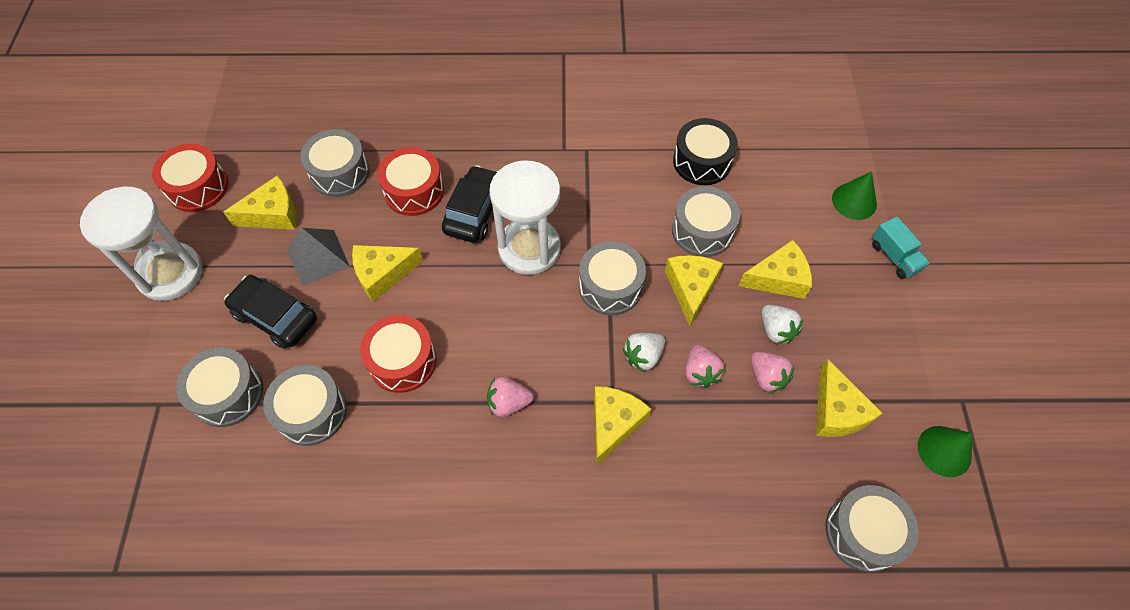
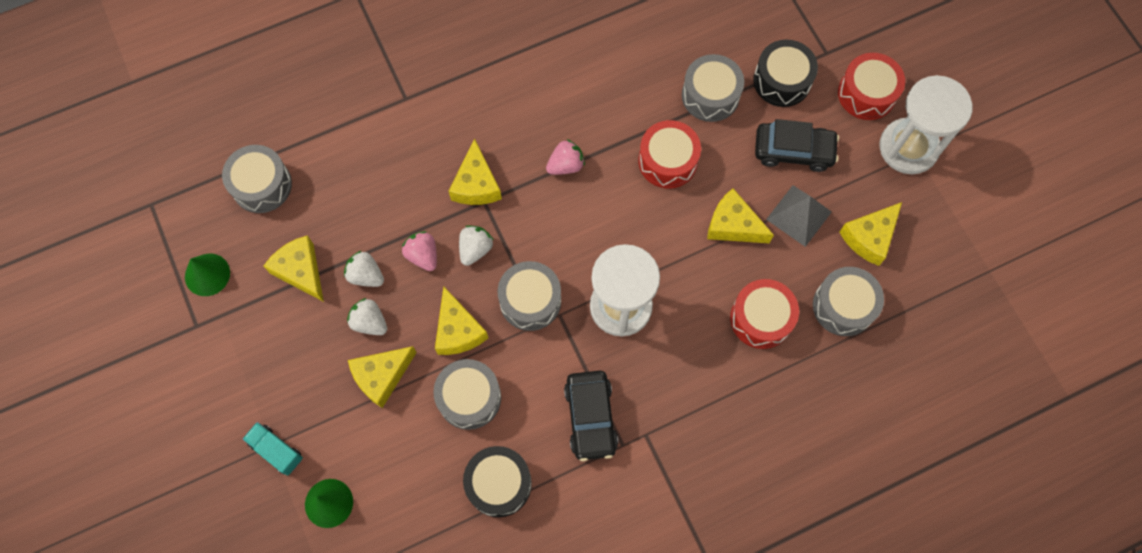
camera: 155 degrees right, 10 degrees up
(198, 187) = (957, 232): red drum -> red drum (866, 94)
(228, 394) = (782, 81): grey drum -> black drum
(383, 274) = (733, 225): yellow cheese -> yellow cheese turned 105 degrees counterclockwise
(475, 211) = (691, 322): black car -> black car (590, 417)
(767, 377) = (366, 275): pink strawberry -> white strawberry

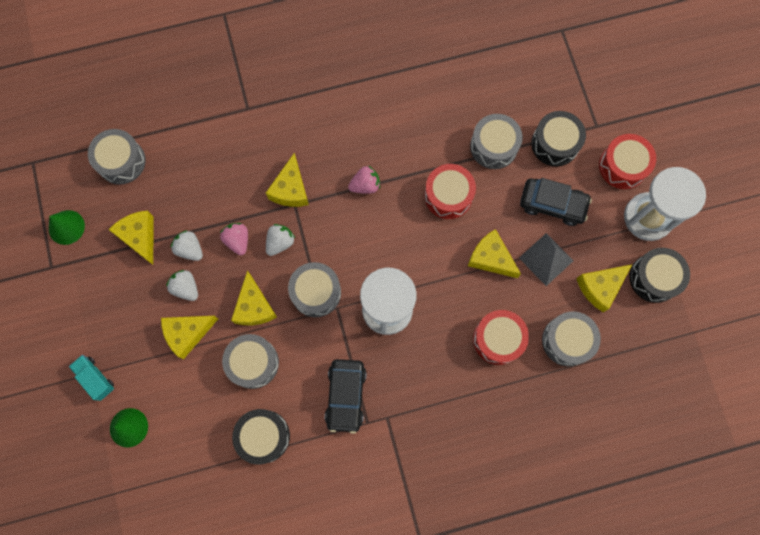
camera: 10 degrees right, 5 degrees up
(930, 216) = (654, 278): none -> black drum

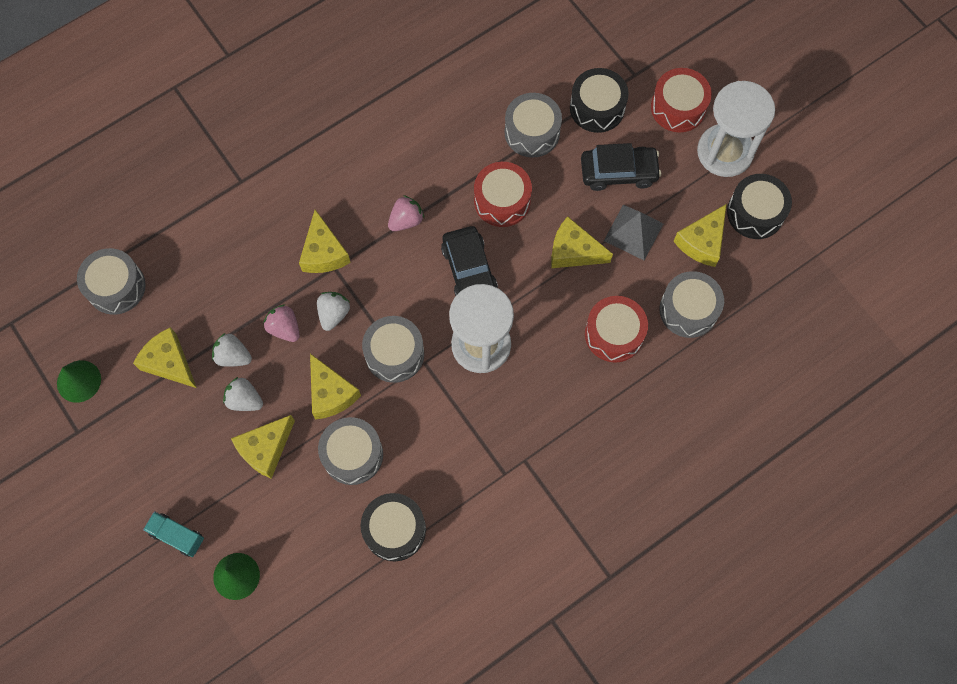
camera: 20 degrees left, 5 degrees down
(346, 396) = (470, 453): black car -> black car (469, 270)

